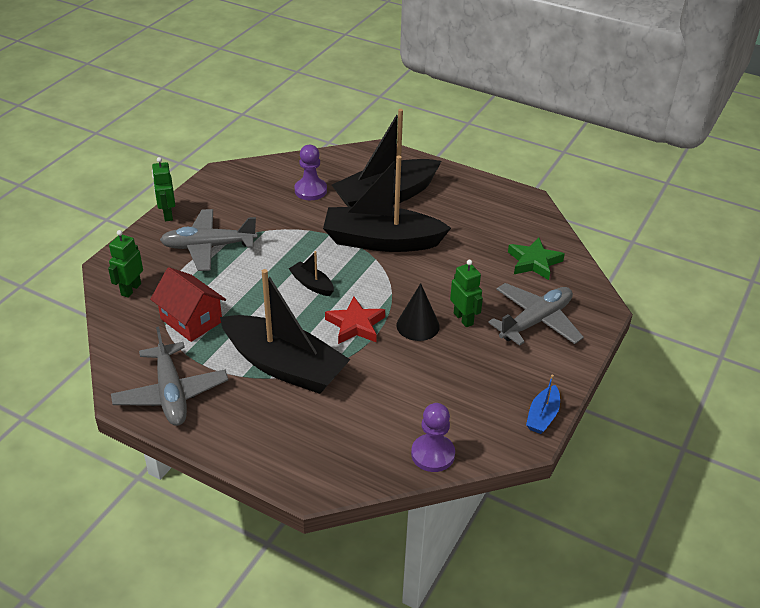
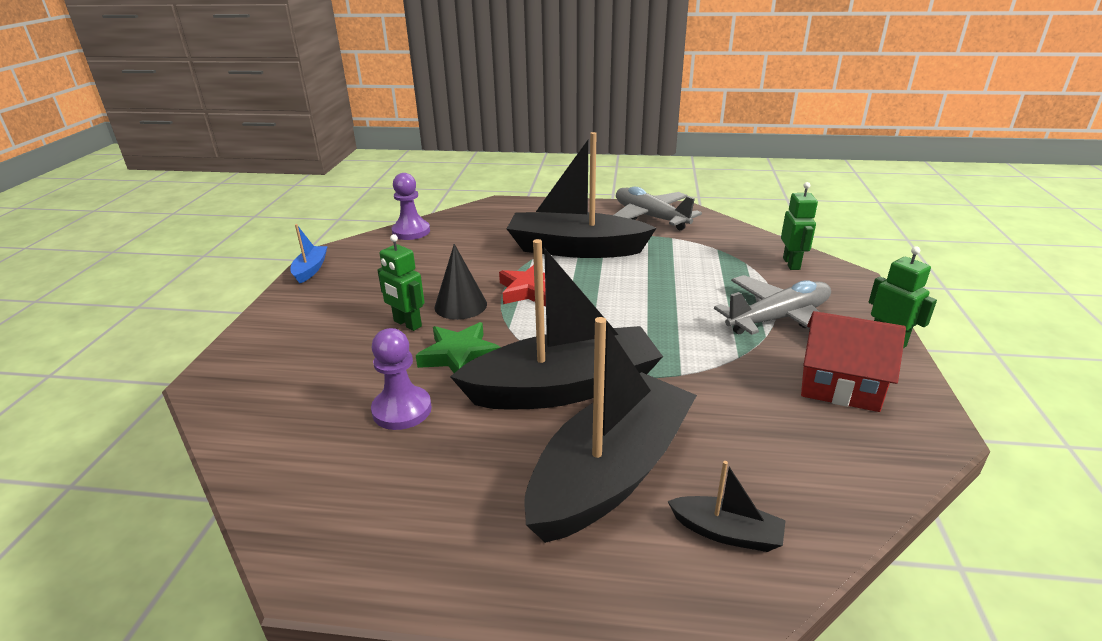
camera: 160 degrees right, 10 degrees down
(191, 320) = (698, 257): red house -> red house (840, 386)
(310, 190) = (750, 442): purple pawn -> purple pawn (402, 410)
(312, 284) = (612, 313): black boat -> black boat (726, 532)
(534, 262) = (307, 421): green star -> green star (459, 355)
(535, 321) = (311, 343): grey plane -> none

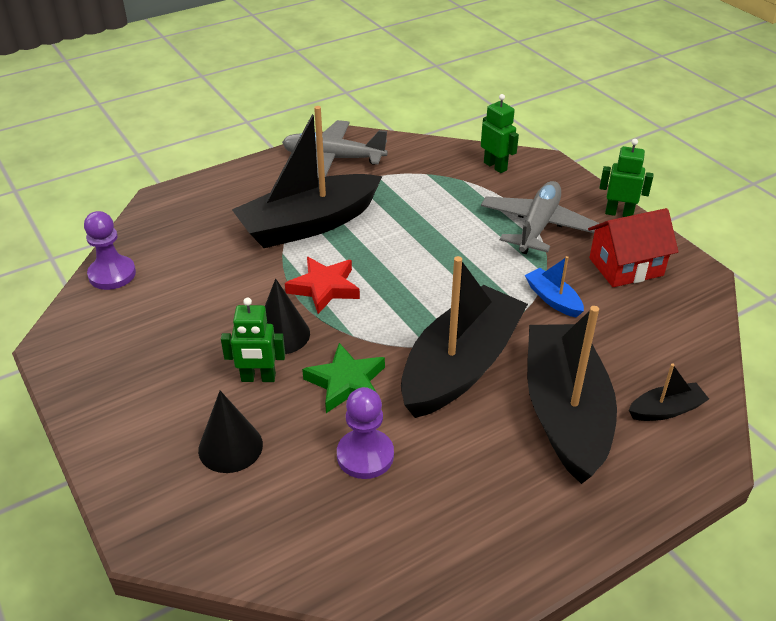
camera: 40 degrees left, 10 degrees up
(310, 269) = (64, 371): blue boat -> blue boat (553, 299)
(329, 355) = (230, 447): none -> black cone

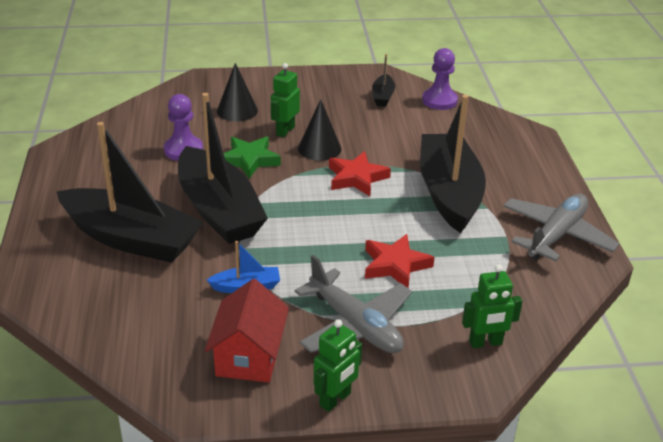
camera: 115 degrees right, 5 degrees down
(445, 226) = (395, 265): none -> red star
(666, 410) = (81, 288): black boat -> black boat (382, 96)

